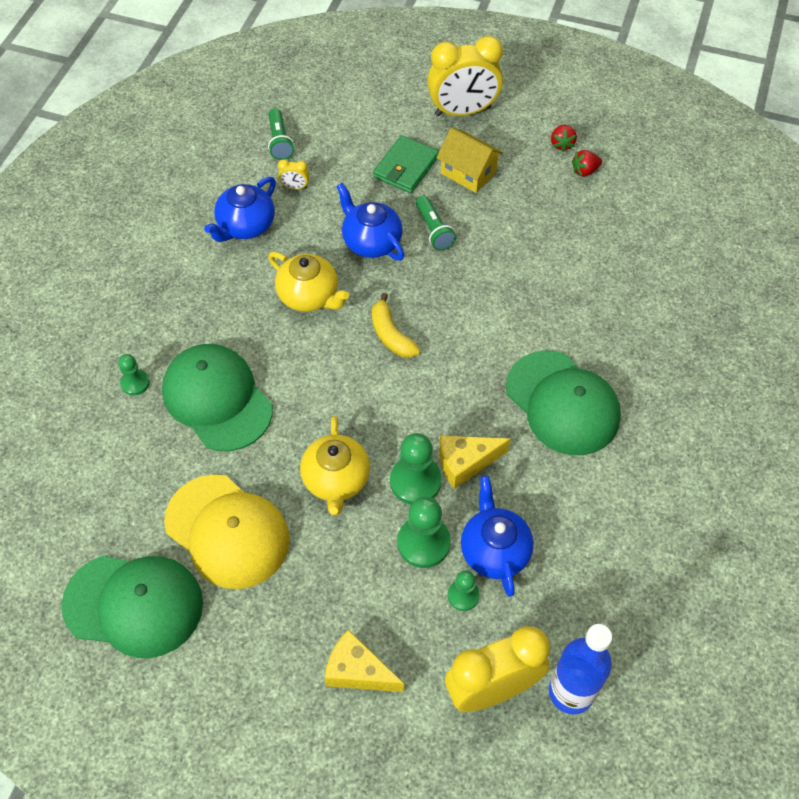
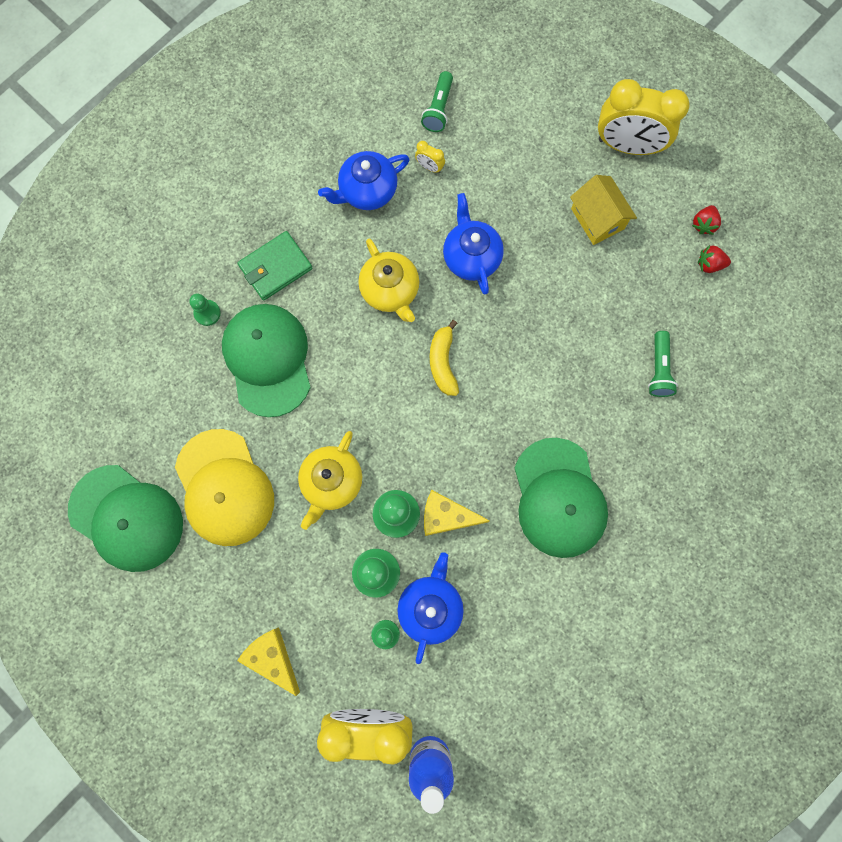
camera: 25 degrees right, 20 degrees up
(406, 167) = (542, 188): green wallet -> green wallet (275, 267)
(434, 230) = (534, 269): green flashlight -> green flashlight (658, 369)

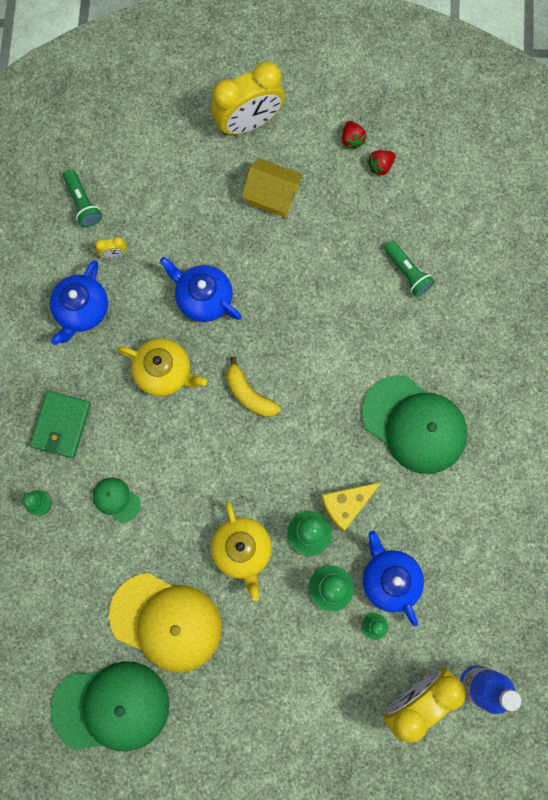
camera: 40 degrees left, 0 degrees up
(268, 359) = (116, 499): green cap -> green cap, size x0.45
(273, 657) = (308, 713): yellow cheese -> none

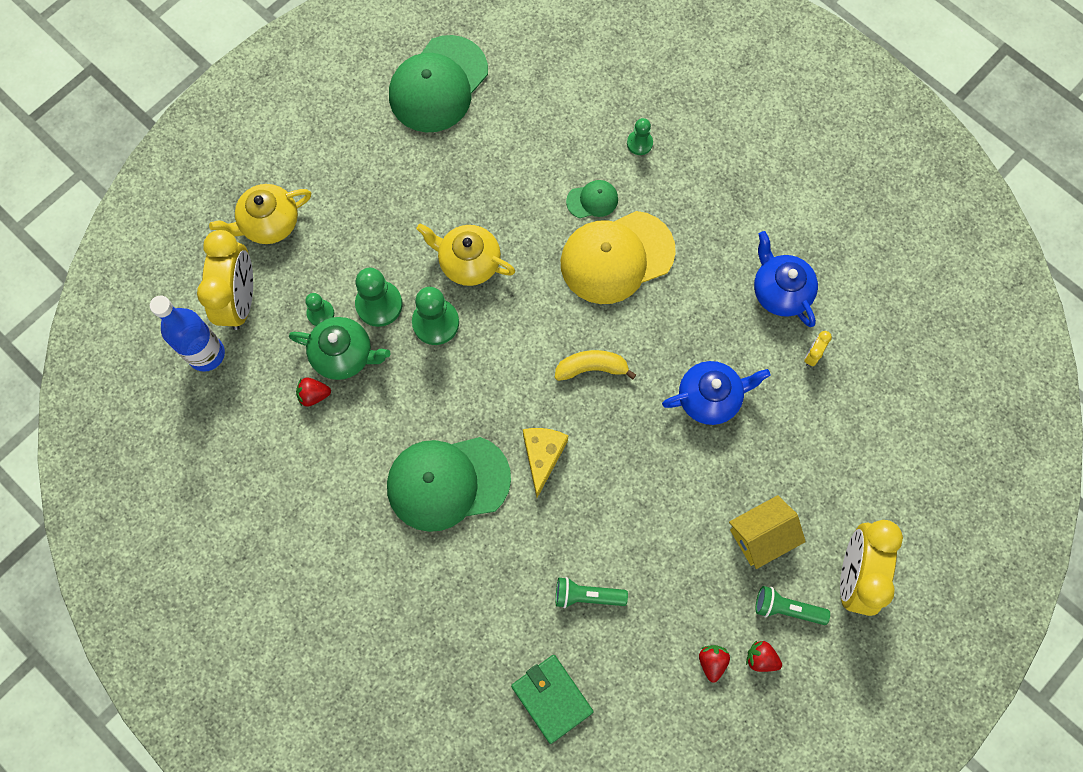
camera: 130 degrees right, 5 degrees down
(61, 425) = (690, 204): green wallet -> green wallet (552, 698)
(83, 203) = (883, 364): green flashlight -> green flashlight (786, 608)
(164, 372) = (669, 315): yellow teapot -> yellow teapot (269, 223)
(166, 622) = (464, 166): yellow cap -> yellow cap (616, 257)
(346, 505) = (432, 370): yellow cheese -> yellow cheese (542, 456)
(389, 579) = (344, 355): blue teapot -> green teapot
(437, 574) = (314, 395): none -> red strawberry

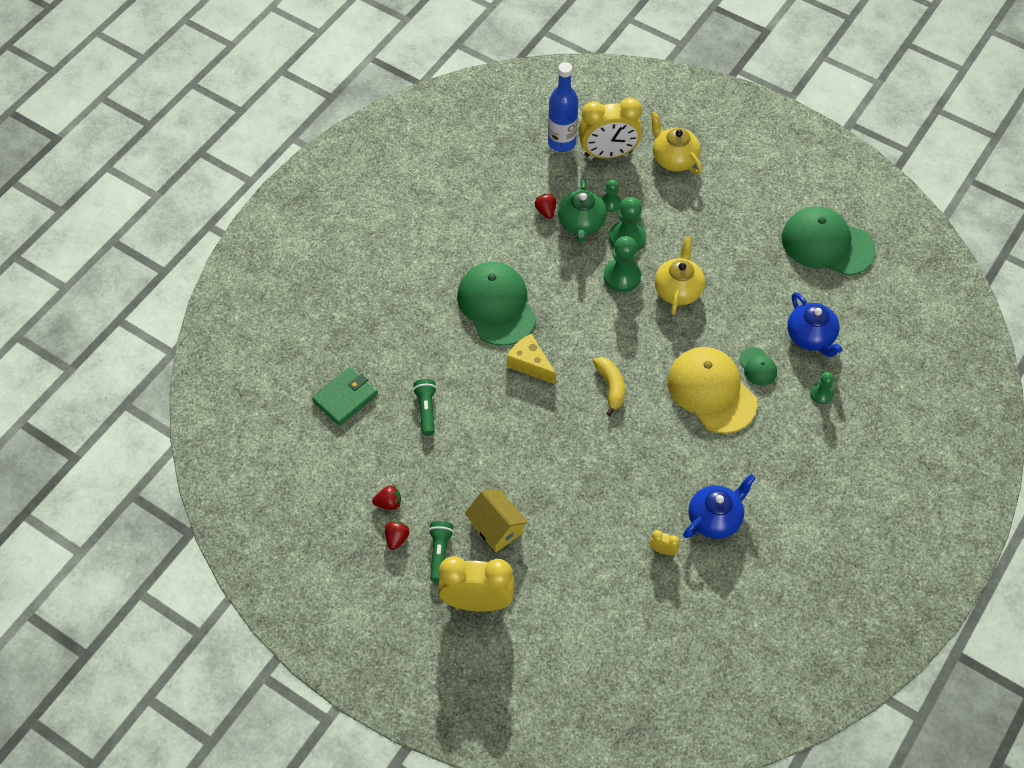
camera: 80 degrees right, 15 degrees down
(542, 456) = (530, 364): yellow cheese -> yellow cheese turned 135 degrees counterclockwise
(710, 397) = (606, 476): blue teapot -> blue teapot (811, 337)

